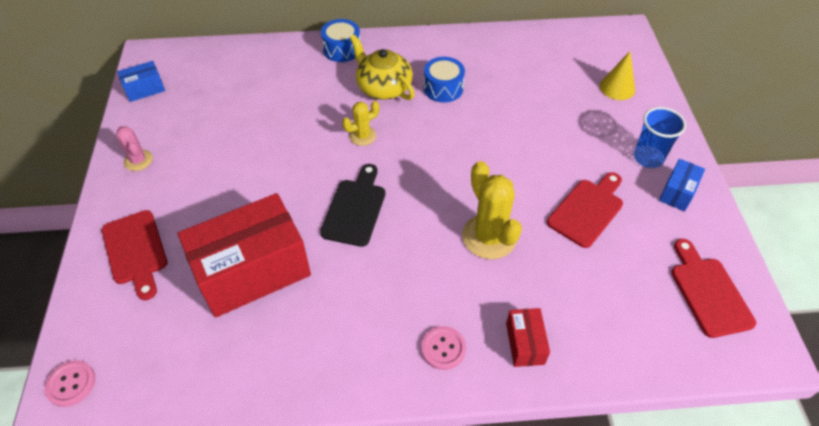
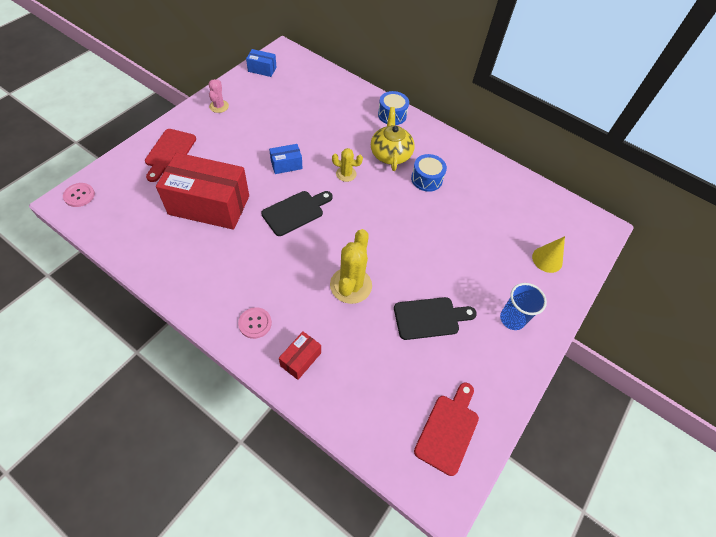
camera: 35 degrees right, 5 degrees up
(587, 210) = (430, 318): red cutting board -> black cutting board
(677, 192) = (505, 355): blue box -> blue box (286, 165)

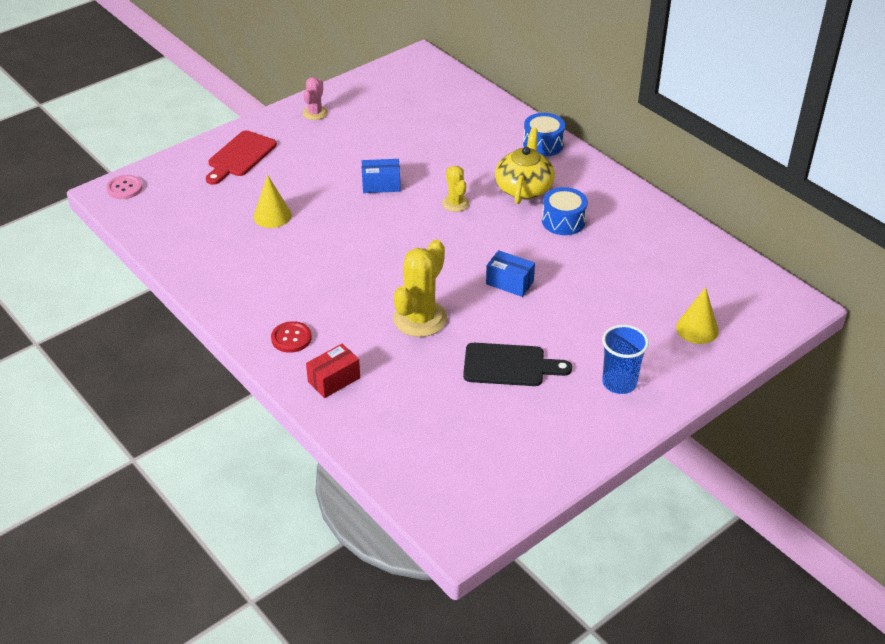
camera: 20 degrees right, 15 degrees down
(209, 205) = (272, 215): red box -> yellow cone
(255, 323) = (291, 338): pink button -> red button
(262, 69) = (384, 76): blue box -> blue box (509, 283)
(295, 212) = (376, 235): black cutting board -> none
(346, 174) = (455, 203): yellow cactus -> yellow cactus turned 45 degrees clockwise
(448, 430) = (489, 475): red cutting board -> none

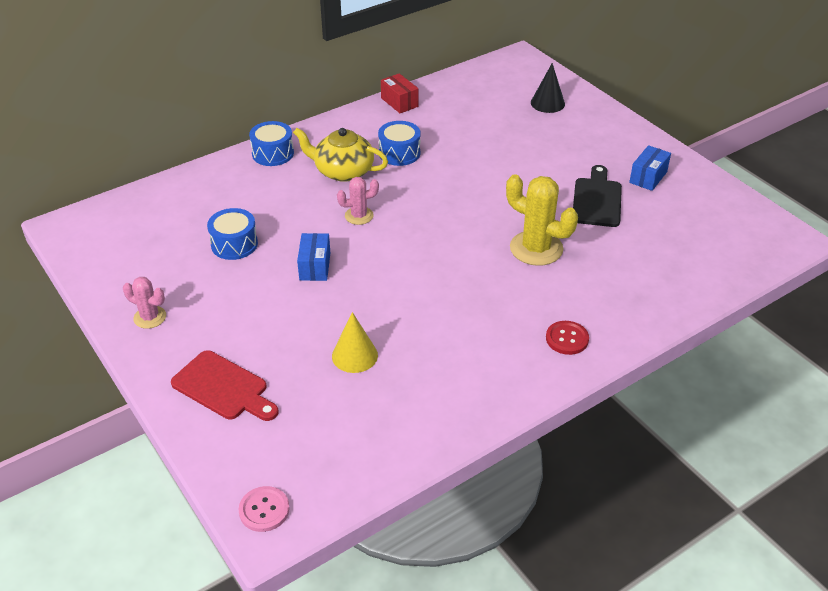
camera: 85 degrees left, 0 degrees up
(334, 380) = (625, 308): red box -> red box (399, 102)
(406, 140) = (234, 244): none -> blue drum
(455, 203) = (359, 216): yellow cactus -> pink cactus
(509, 283) = (486, 191): blue box -> blue box (648, 177)
(619, 383) = (613, 146): blue cup -> none
(697, 329) = (547, 103): yellow cone -> black cone

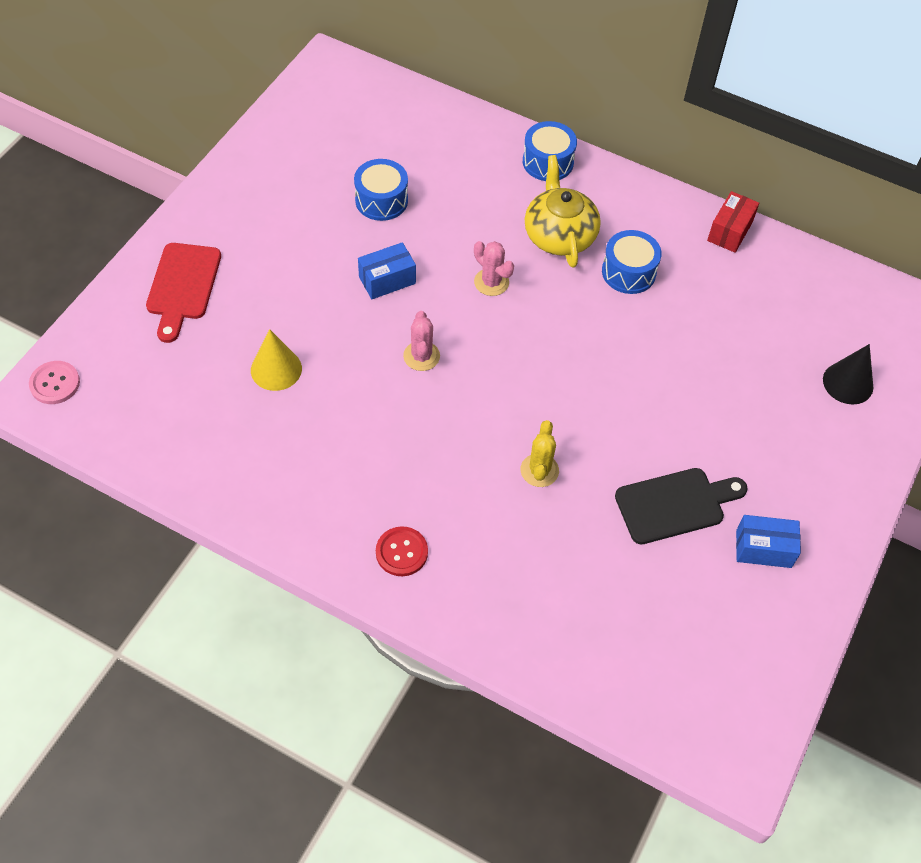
camera: 60 degrees right, 15 degrees up
(150, 317) = (243, 188): pink cactus -> pink cactus (421, 356)
(536, 248) = (539, 470): yellow cactus -> yellow cactus, size x0.56

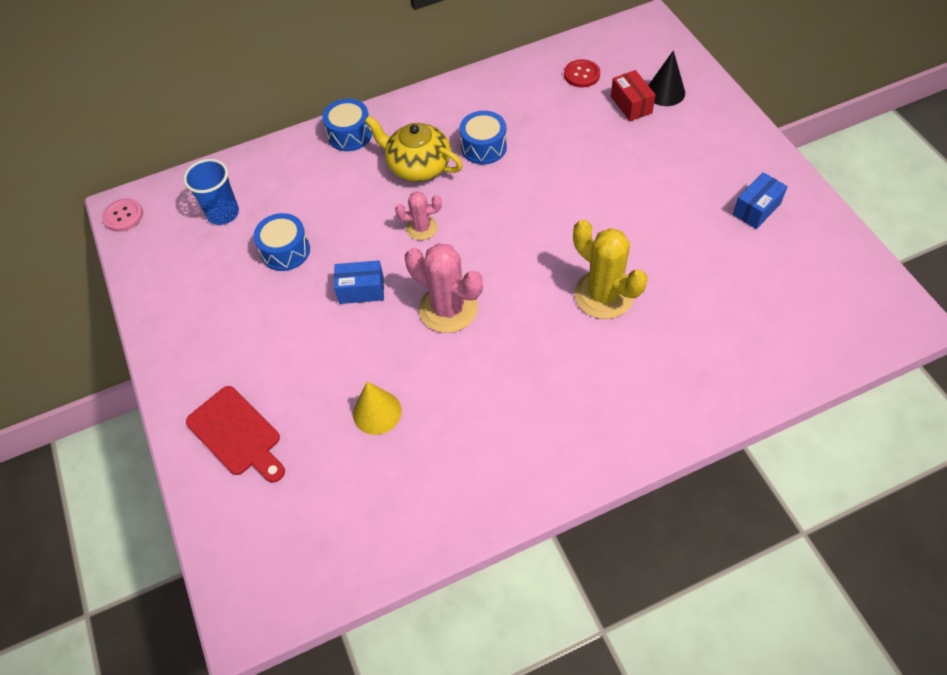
camera: 45 degrees left, 0 degrees up
(55, 383) = (245, 593): pink button -> pink button (123, 216)
(382, 132) = (223, 213): none -> blue cup
(387, 280) = (361, 290): blue box -> blue box turned 75 degrees clockwise
(401, 552) = (608, 422): red button -> red button (581, 74)
(421, 356) = (448, 308): pink cactus -> pink cactus, size x1.78
(539, 470) = (603, 295): yellow cactus -> yellow cactus, size x1.78
(675, 505) = (689, 235): black cutting board -> none
(729, 231) = (499, 76): red box -> red box (631, 105)

